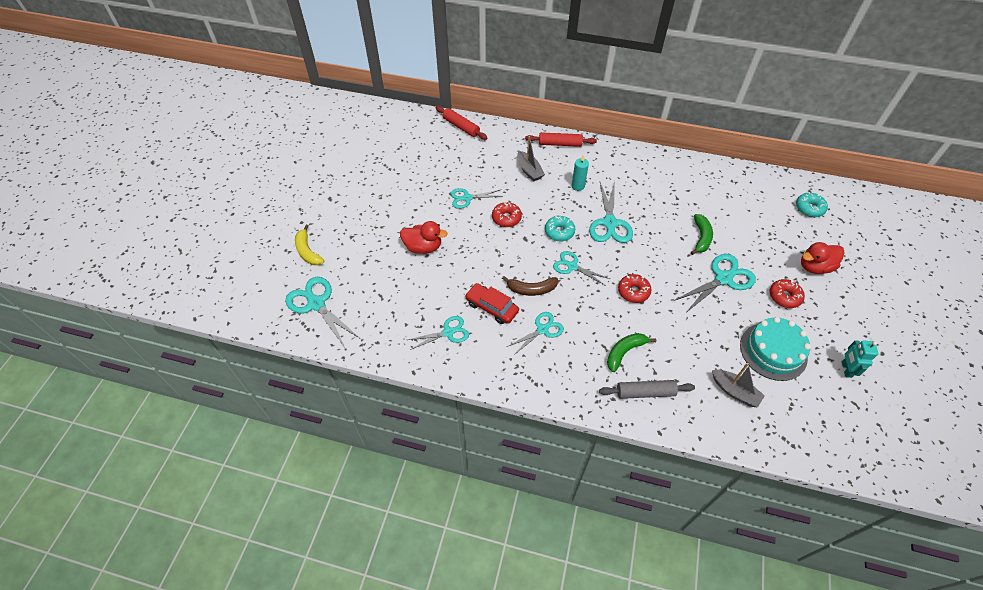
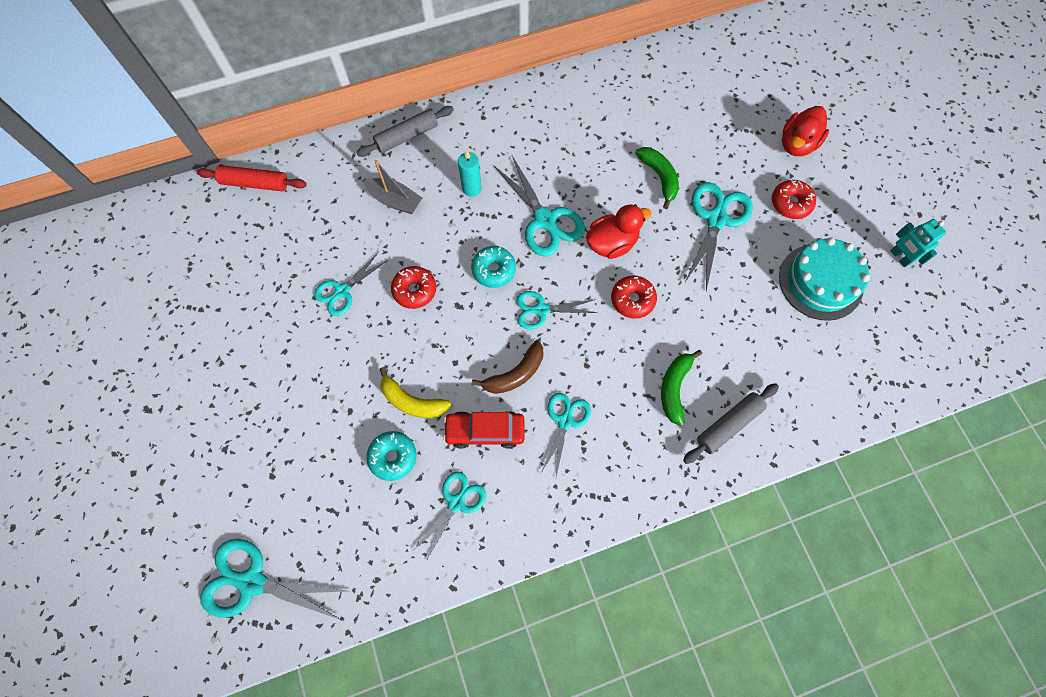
camera: 35 degrees left, 15 degrees up
(308, 251) = (178, 512): yellow banana -> yellow banana (412, 401)
(423, 247) = (336, 401): red duck -> red duck (612, 243)
(560, 144) = (407, 136): red rolling pin -> grey rolling pin
(734, 391) = (814, 359): grey boat -> none
(809, 208) = (746, 67): turquoise donut -> turquoise donut (393, 457)

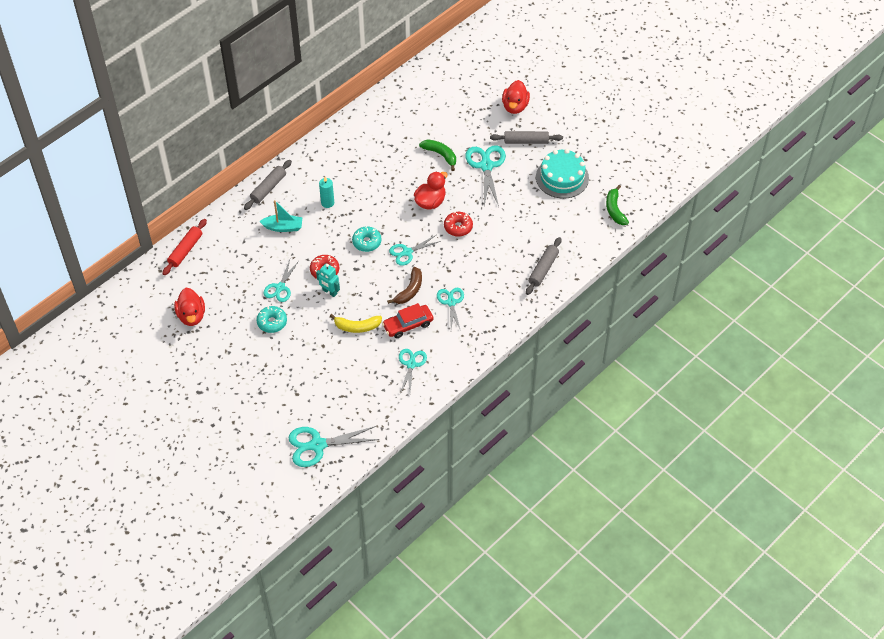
camera: 25 degrees left, 15 degrees down
(206, 284) = (191, 316): none -> red duck
(255, 183) = (185, 250): red rolling pin -> red rolling pin turned 45 degrees counterclockwise
(393, 457) = (362, 357): turquoise donut -> turquoise donut (272, 322)
(395, 201) = (283, 227): grey boat -> turquoise boat
(545, 220) = (383, 204): turquoise scissors -> none
(674, 388) = (504, 262): green banana -> green banana (614, 210)
(790, 203) = (526, 141): red donut -> grey rolling pin
(899, 257) = (601, 148): turquoise robot -> turquoise robot (329, 292)

